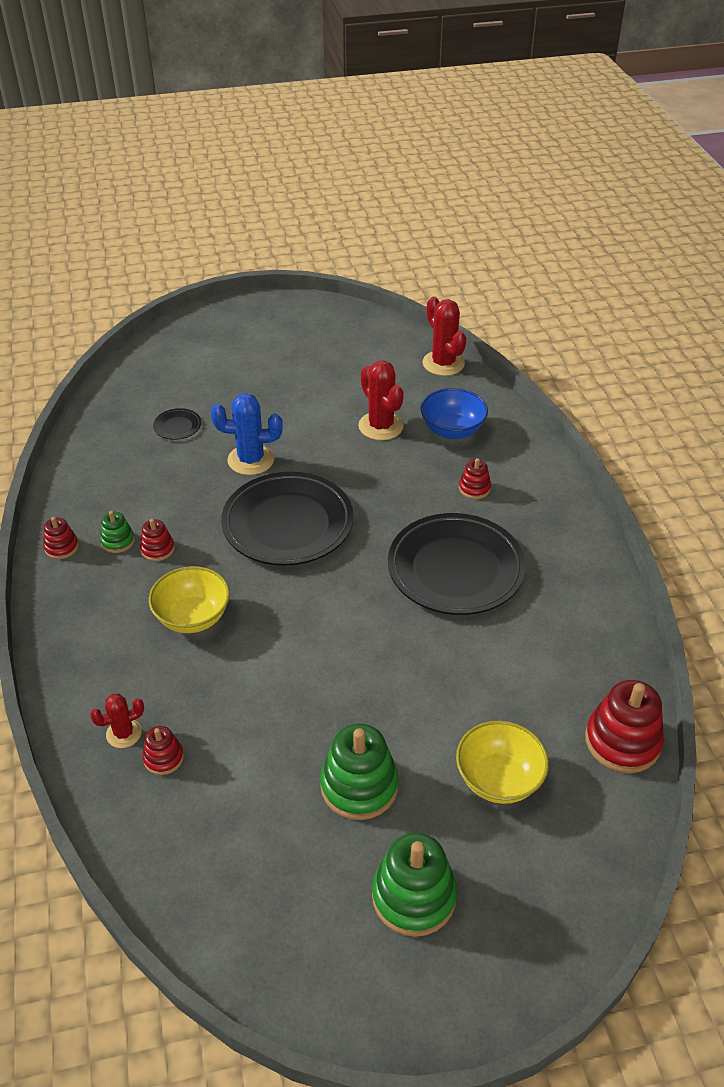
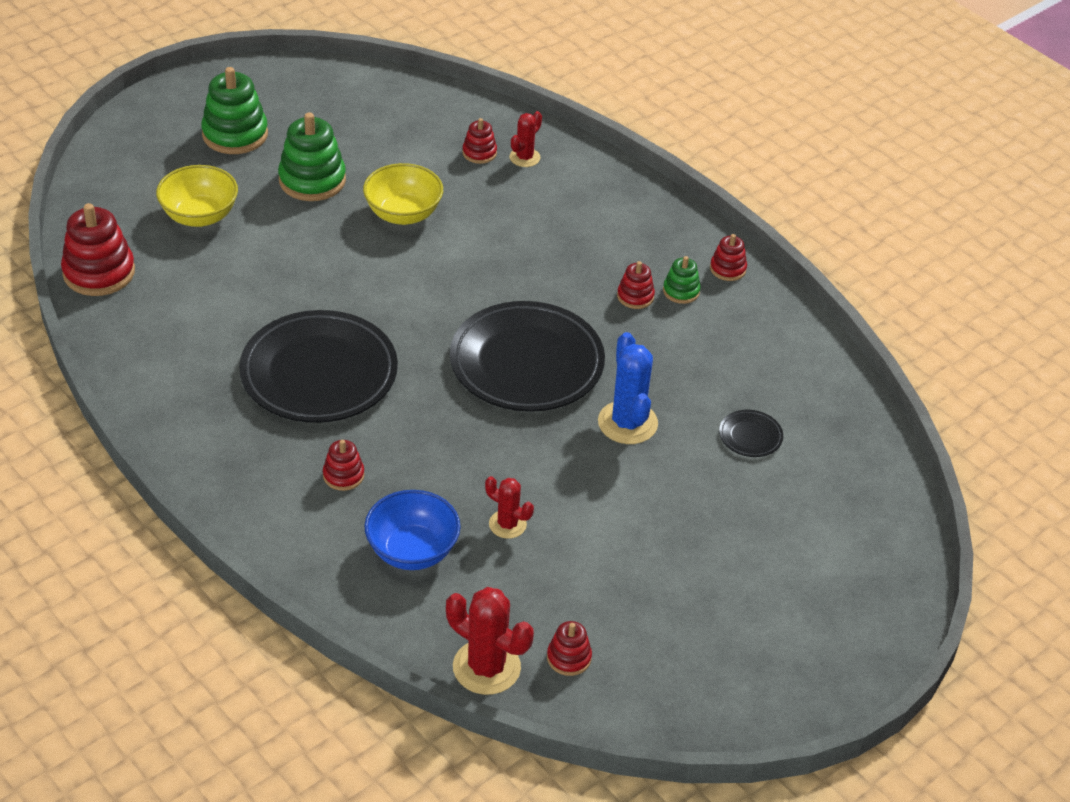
camera: 150 degrees right, 0 degrees up
(193, 617) = (545, 250): yellow bowl -> yellow bowl (403, 214)
(251, 460) = (627, 423): blue cactus -> blue cactus turned 75 degrees counterclockwise
(381, 426) = (507, 524): red cactus -> red cactus, size x0.59
(393, 354) = (569, 658): none -> red stacking toy

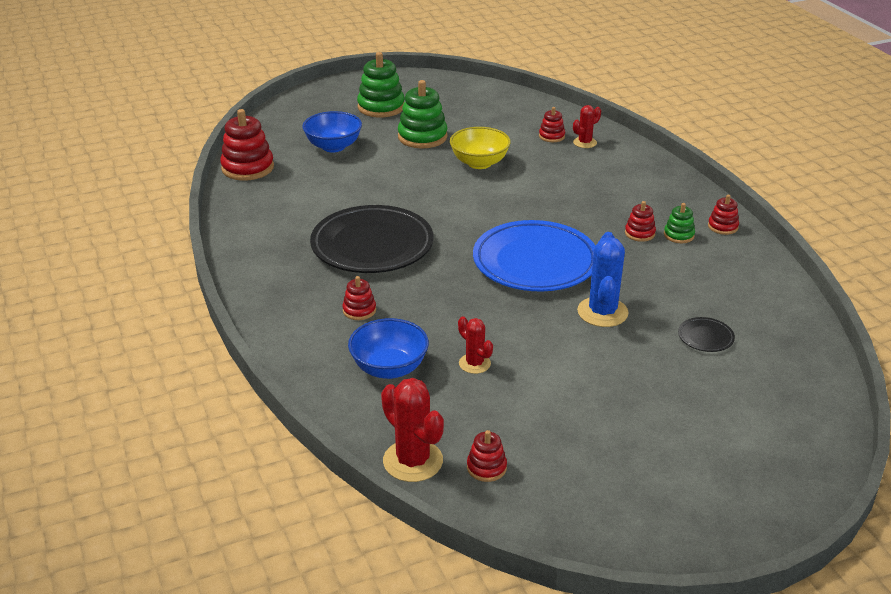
camera: 20 degrees right, 10 degrees down
(199, 216) = (333, 146): yellow bowl -> blue bowl
(526, 363) = (535, 262): black plate -> blue plate

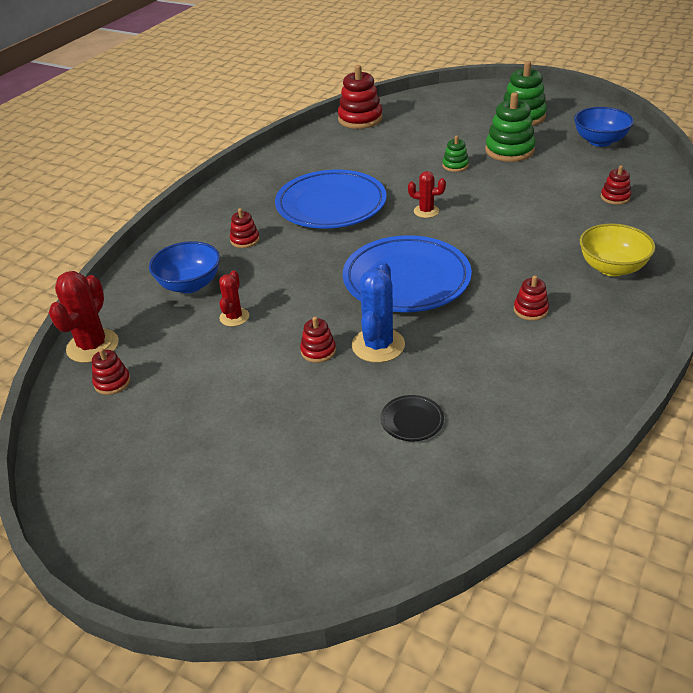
camera: 55 degrees right, 5 degrees up
(333, 146) = (436, 129): blue bowl -> blue bowl (600, 141)
(372, 245) = (331, 205): black plate -> blue plate
(479, 163) = (513, 189): yellow bowl -> yellow bowl (612, 268)
(585, 143) = (634, 216): red cactus -> red cactus (426, 211)
(602, 312) = (378, 345): blue cactus -> blue cactus turned 45 degrees counterclockwise
(678, 235) = (562, 332): green stacking toy -> green stacking toy (455, 165)
(722, 227) = (619, 351): red stacking toy -> red stacking toy (318, 351)

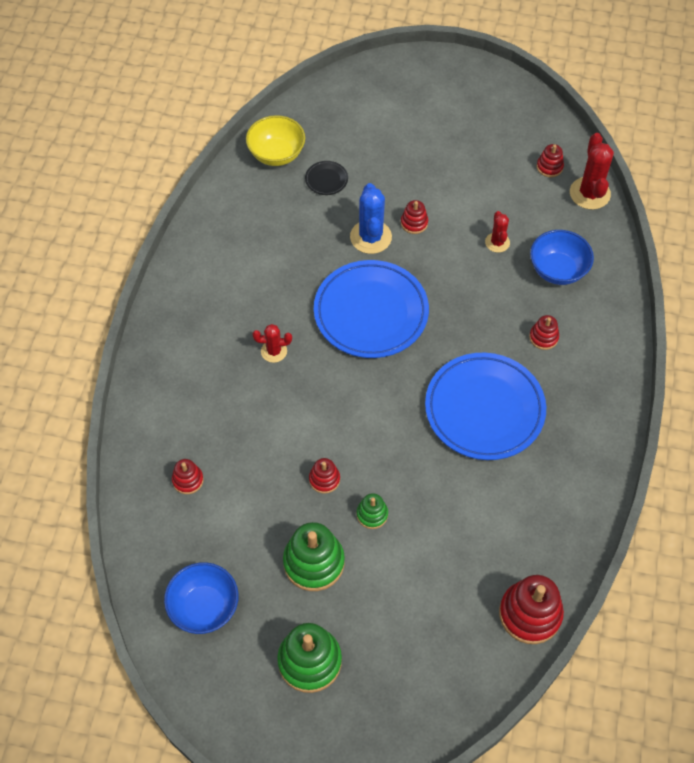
camera: 160 degrees right, 20 degrees up
(426, 211) = (381, 417): red cactus -> red cactus (274, 351)
(530, 310) = (259, 297): red stacking toy -> red stacking toy (324, 479)
(612, 268) = (192, 363): yellow bowl -> yellow bowl (276, 154)

